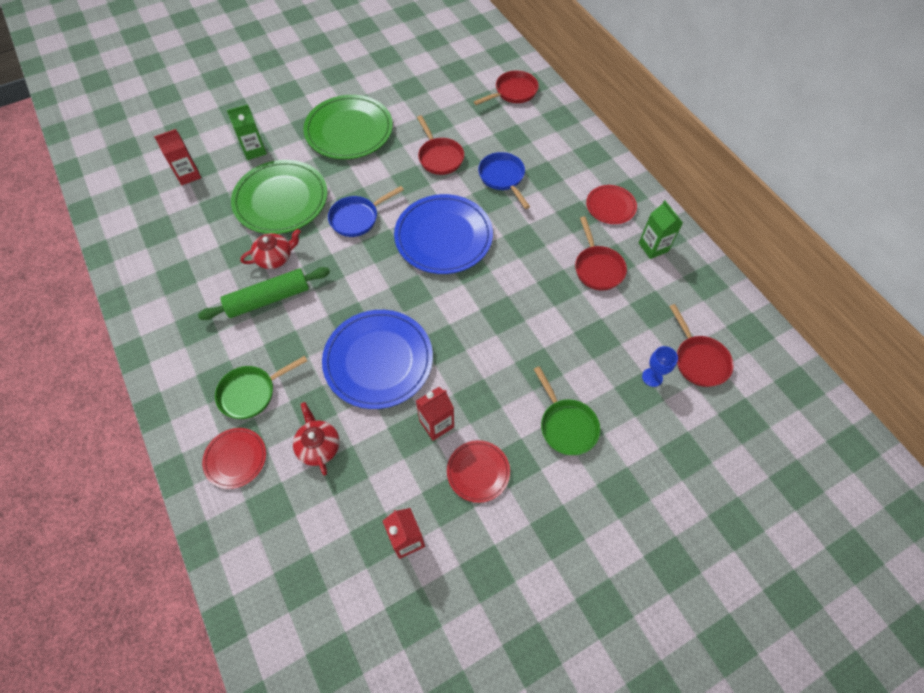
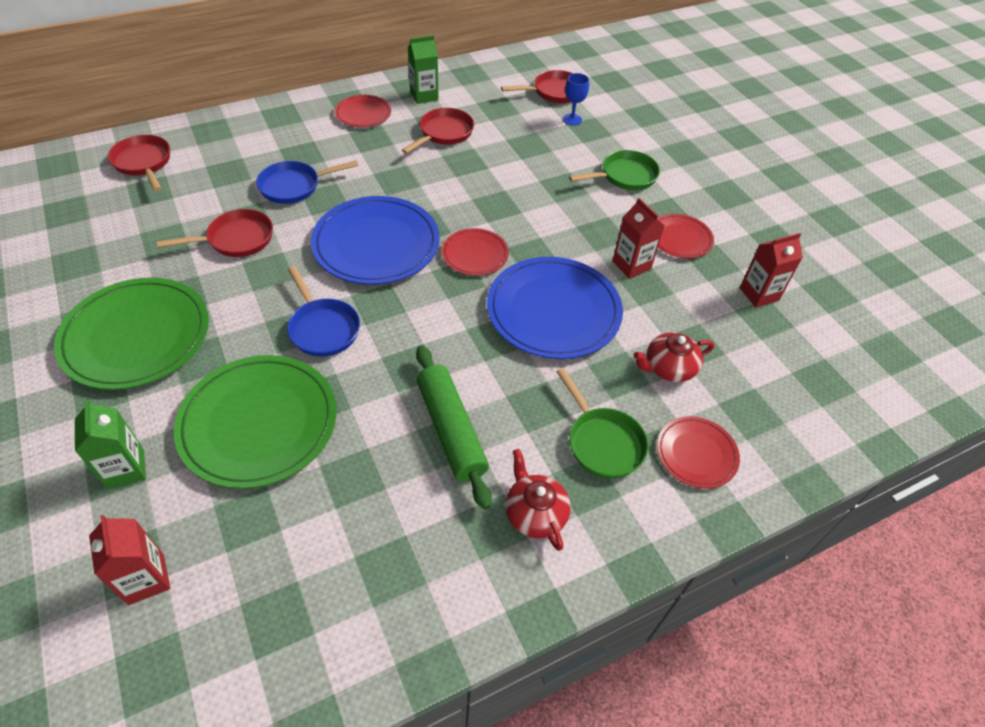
camera: 90 degrees left, 10 degrees down
(275, 257) = (375, 425): red teapot -> red teapot (535, 513)
(438, 302) = (475, 254): none -> red plate
(597, 268) = (443, 133): red pan -> red pan turned 45 degrees counterclockwise

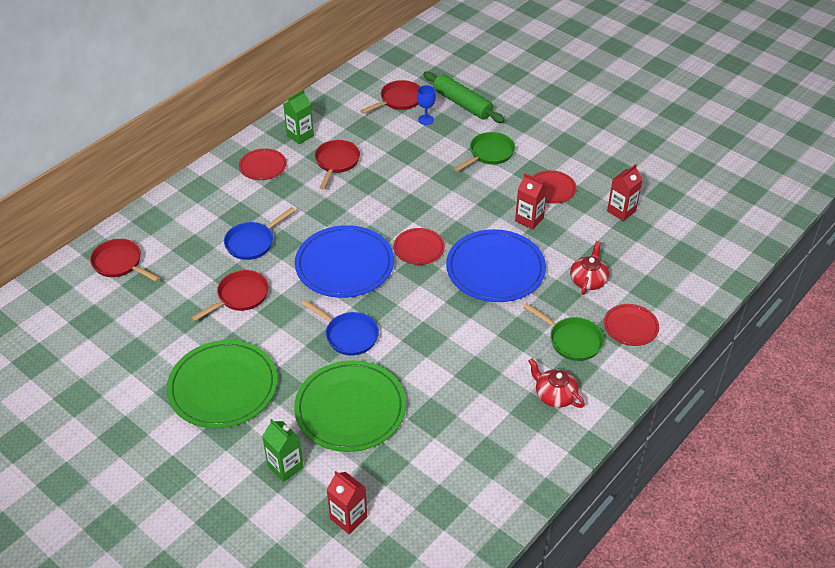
camera: 20 degrees left, 5 degrees down
(451, 430) = (476, 367): green rolling pin -> green rolling pin (462, 104)
(668, 367) = (588, 280): red teapot -> red teapot turned 150 degrees clockwise

